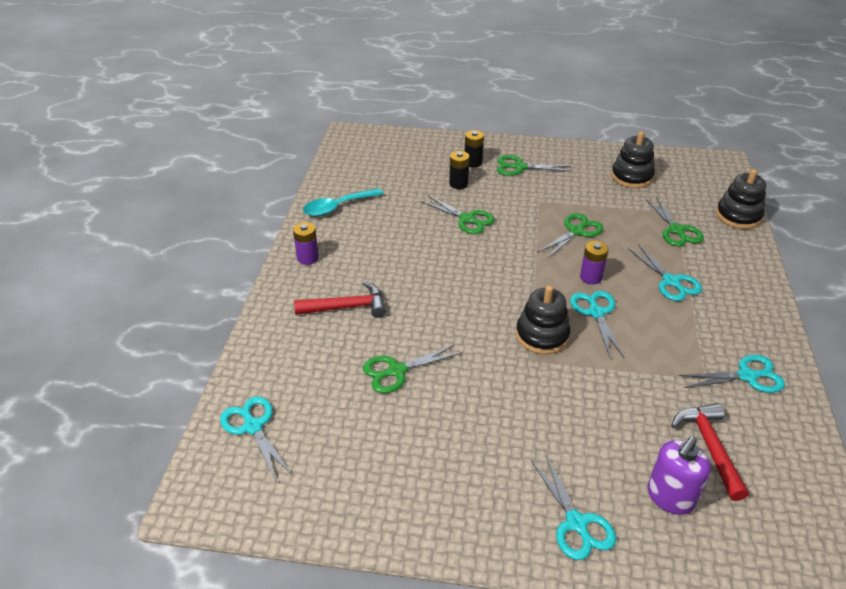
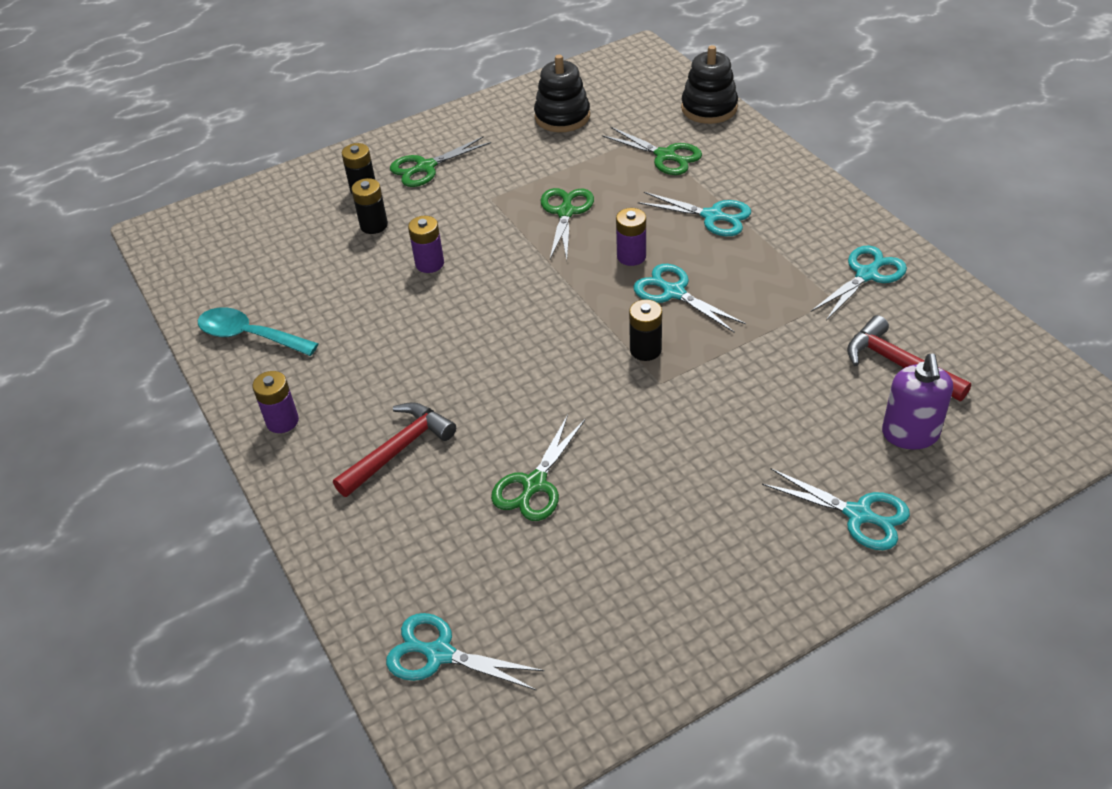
camera: 35 degrees left, 5 degrees up
(338, 207) = (250, 336): turquoise spoon -> turquoise spoon turned 90 degrees clockwise
(467, 219) = (429, 263): green scissors -> purple battery
(542, 336) = (645, 350): black stacking toy -> black battery

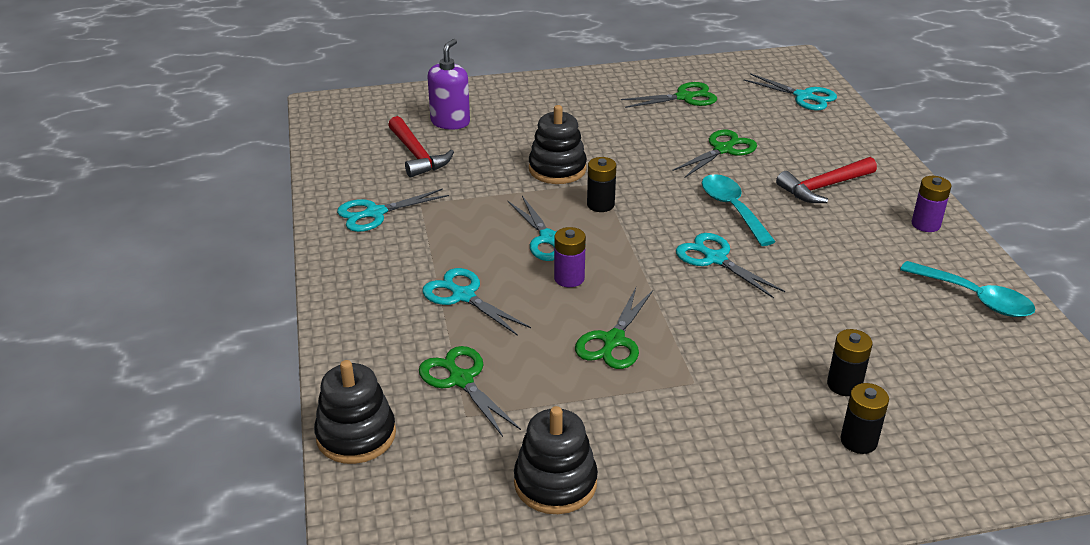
camera: 165 degrees left, 10 degrees down
(425, 167) = (770, 452): green scissors -> green scissors (685, 97)
(429, 263) = (781, 323): purple battery -> none
(499, 384) = (732, 209): none -> turquoise spoon
(722, 389) = (557, 169): none -> black stacking toy
(859, 515) = (519, 98): turquoise scissors -> turquoise scissors (715, 259)

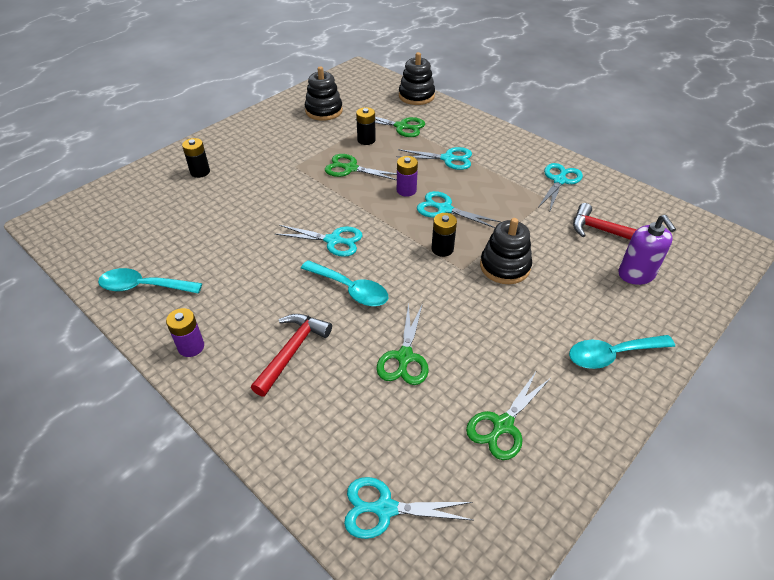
camera: 145 degrees right, 10 degrees up
(554, 95) = (612, 355): none -> turquoise spoon
(613, 341) = (350, 168): green scissors -> green scissors turned 60 degrees counterclockwise
(844, 385) = (216, 195): black battery -> black battery (366, 140)

